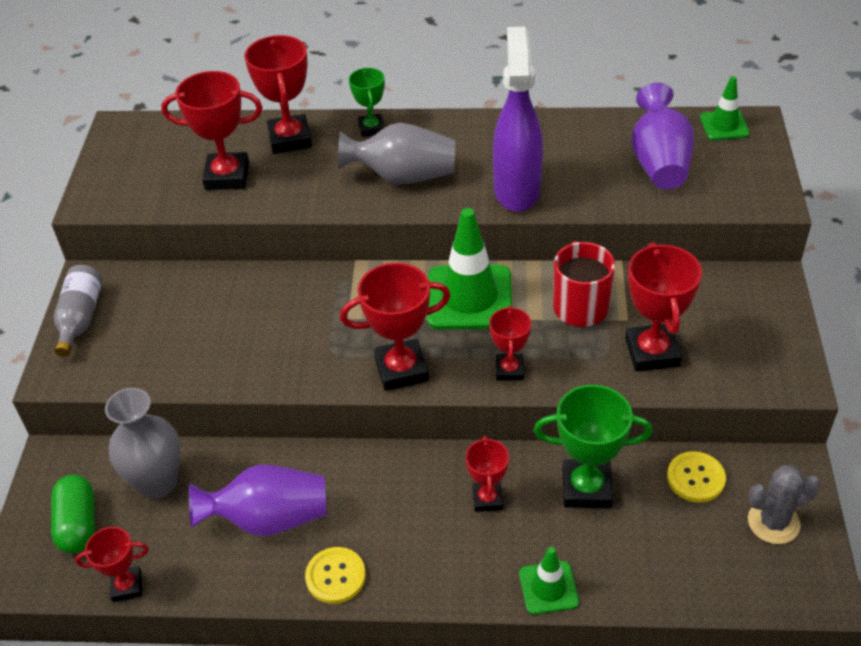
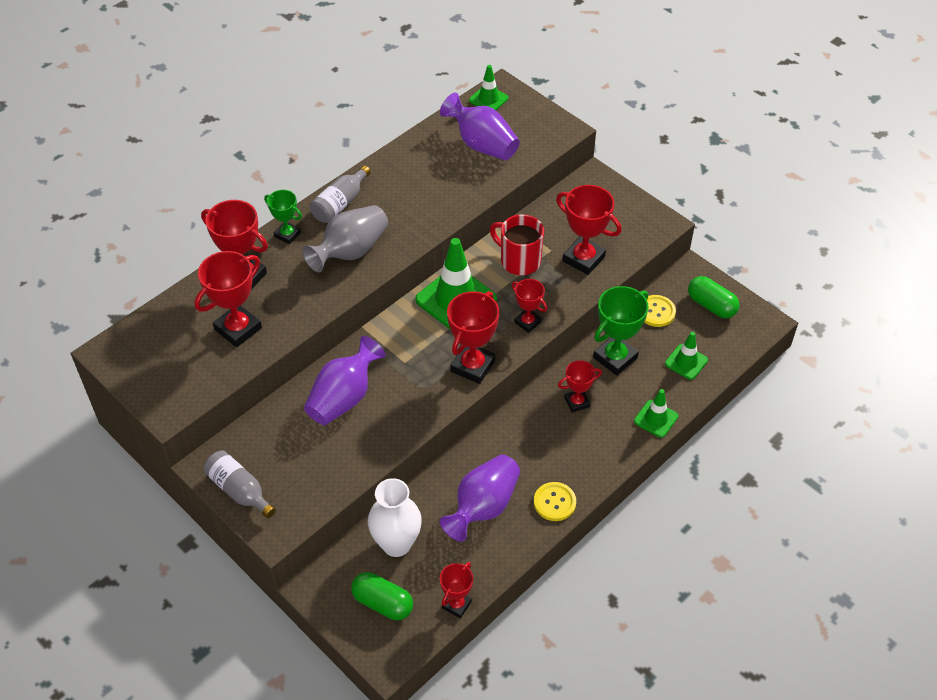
camera: 50 degrees left, 5 degrees up
(158, 483) = (396, 544): grey vase -> white vase
(257, 308) = (344, 398): none -> purple vase
(451, 131) = (340, 203): none -> grey bottle
(487, 499) = (577, 402): red trophy -> red trophy turned 60 degrees counterclockwise
(517, 190) = (427, 214): purple spray bottle -> none
(662, 558) = (686, 362): none -> green traffic cone
(773, 522) = (711, 305): grey cactus -> green capsule

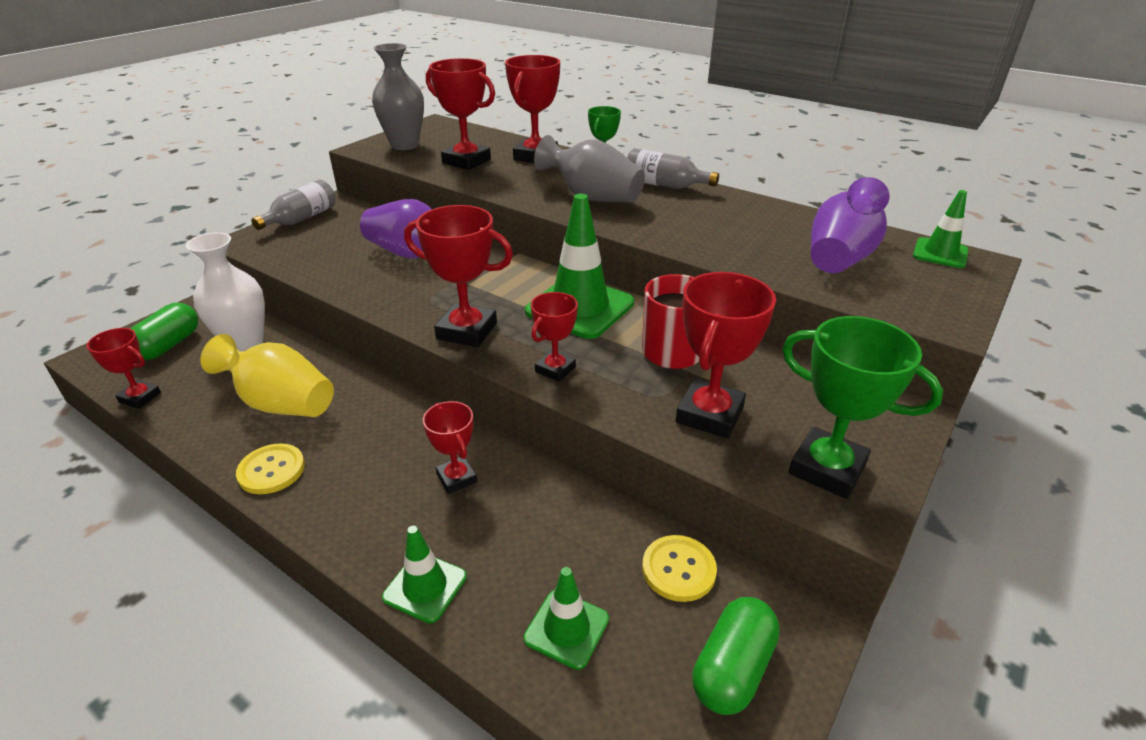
camera: 80 degrees right, 15 degrees down
(172, 377) = (405, 145): none -> grey vase
(483, 507) = (281, 403): purple vase -> yellow vase
(615, 357) = (555, 517): green trophy -> green trophy (827, 468)

